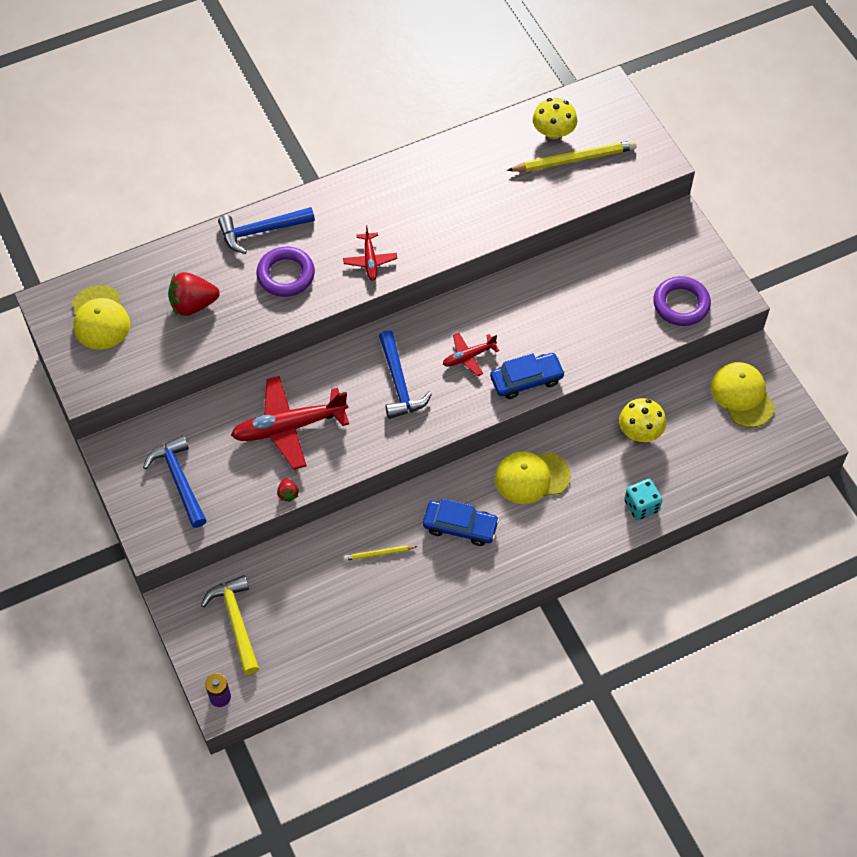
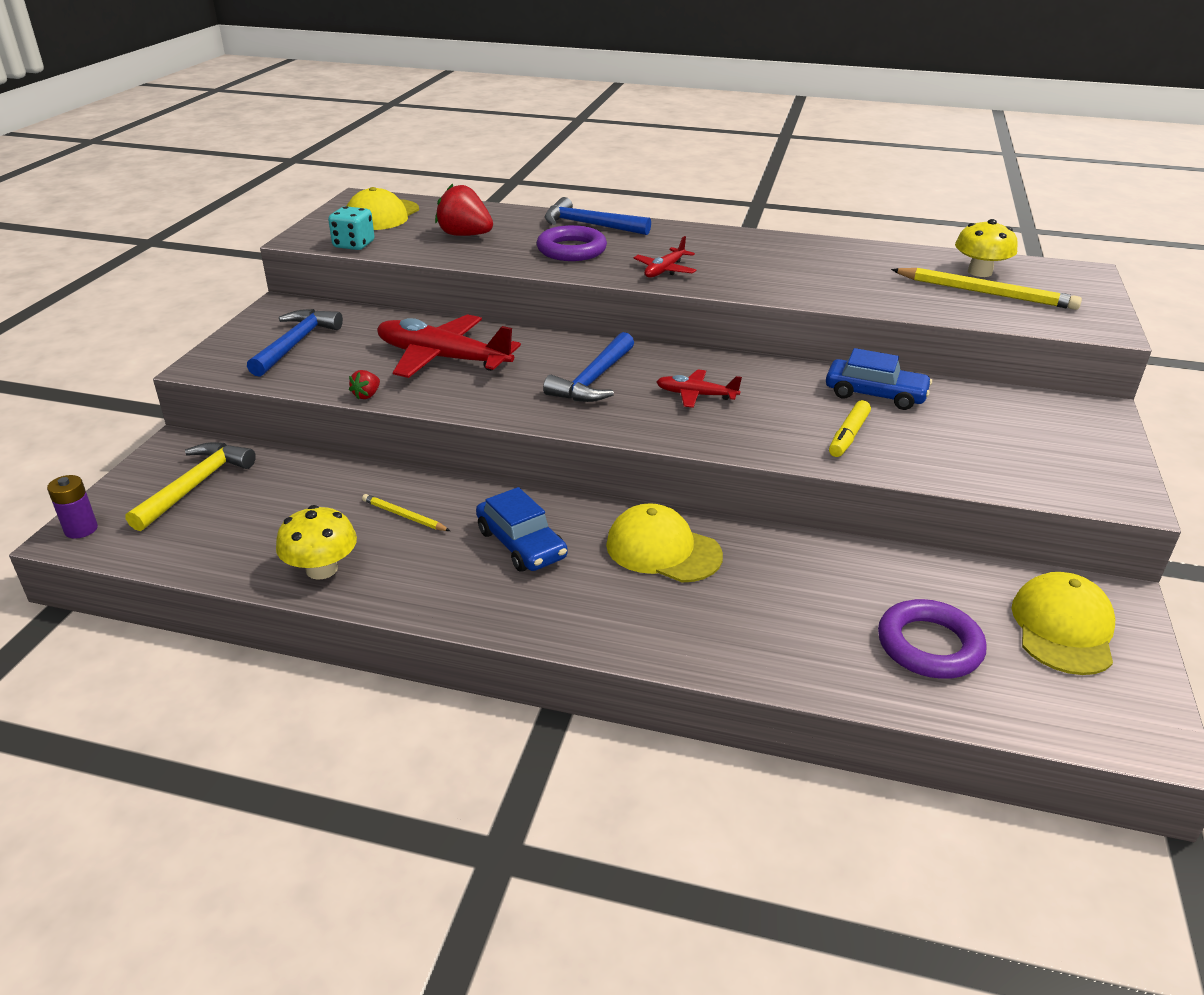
camera: 40 degrees right, 25 degrees down
(526, 380) = (741, 438): blue car -> blue car (875, 394)
(576, 337) = (848, 436): none -> yellow marker
(640, 431) = (861, 584): yellow mushroom -> yellow mushroom (322, 569)
(641, 506) = (780, 655): turquoise dice -> turquoise dice (354, 245)
(681, 304) = (1031, 470): purple ring -> purple ring (929, 645)

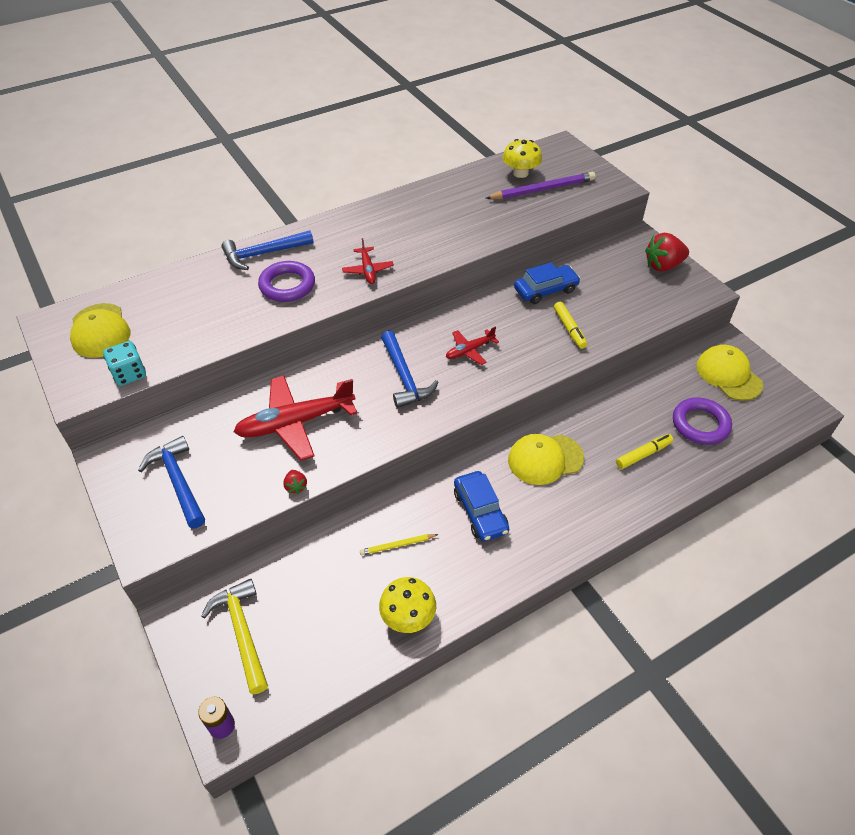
camera: 45 degrees left, 15 degrees up
(465, 235) = (195, 314): red strawberry -> red strawberry (663, 265)
(521, 544) = (480, 511): blue car -> blue car turned 60 degrees clockwise
(794, 621) = (643, 454): none -> yellow marker
(985, 293) = (542, 190): yellow pencil -> purple pencil

